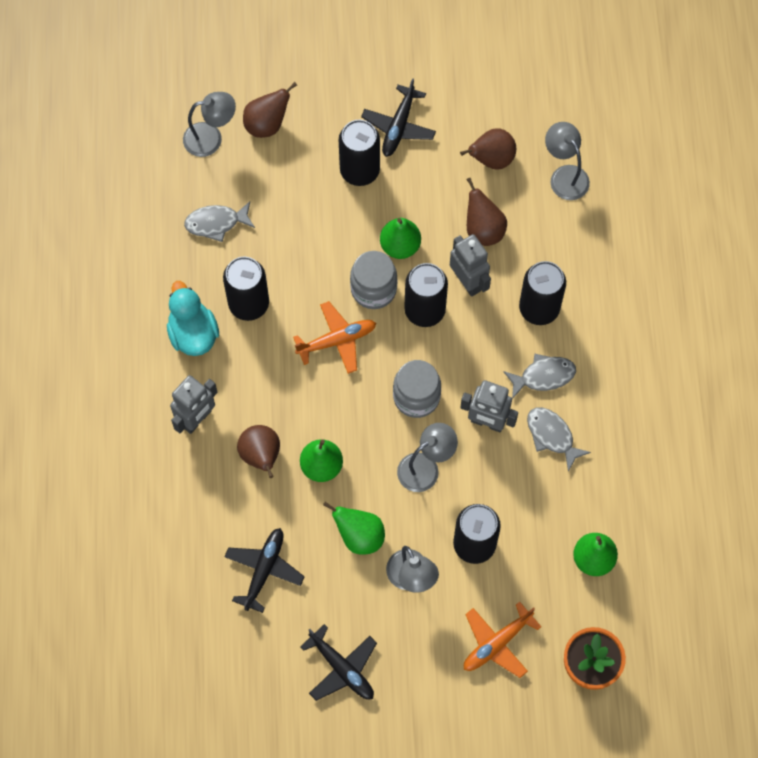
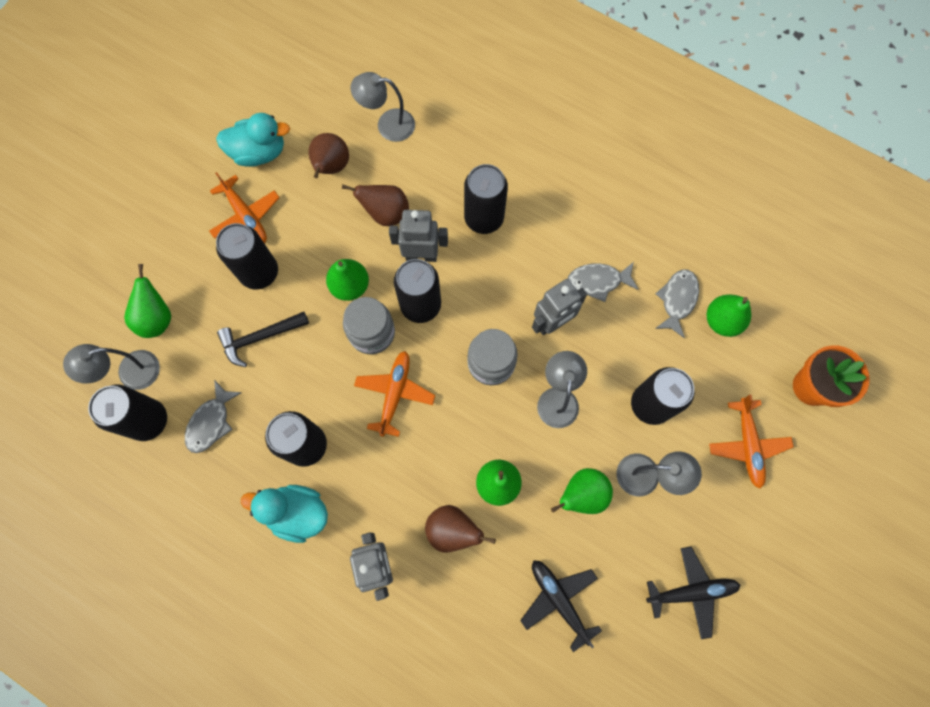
camera: 55 degrees left, 5 degrees up
(185, 178) = (148, 420): none -> black can
(211, 138) = (130, 373): grey lamp -> grey lamp turned 135 degrees counterclockwise
(267, 124) = (157, 318): brown pear -> green pear
(307, 210) = (260, 338): none -> black hammer
(398, 126) = (246, 216): black plane -> orange plane
(461, 96) = (259, 152): none -> turquoise duck
(543, 376) = (543, 253): grey fish -> grey fish (677, 300)

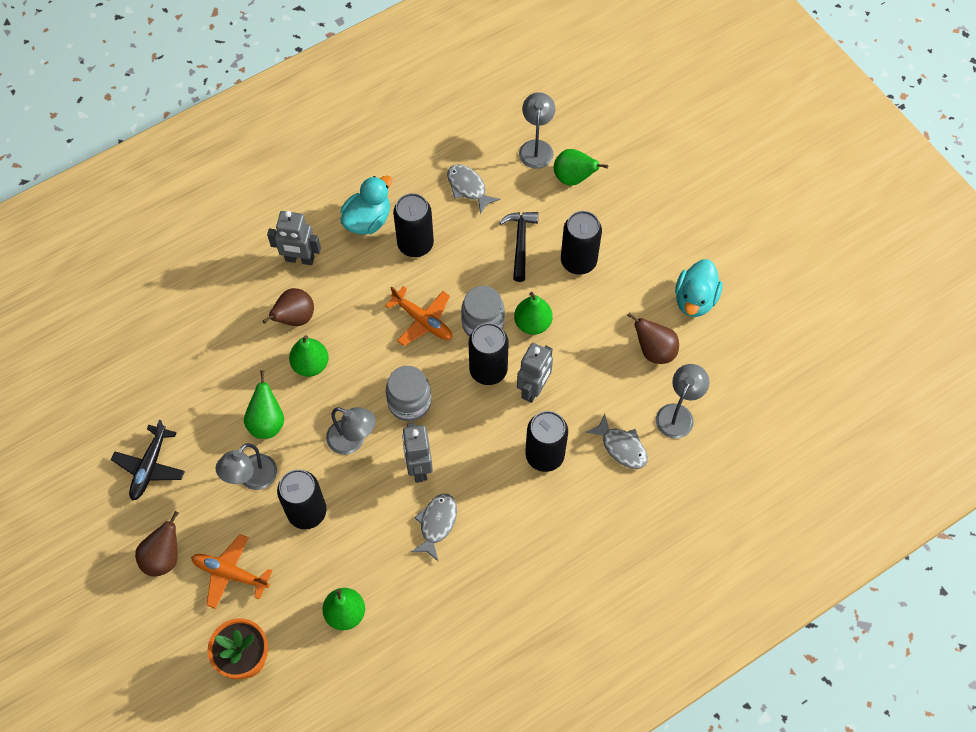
camera: 115 degrees right, 10 degrees down
(148, 420) = (491, 148): black can -> none
(246, 216) = (636, 269): orange plane -> none
(386, 213) = (587, 377): brown pear -> brown pear (164, 557)
(559, 600) = (202, 369): black plane -> none
(677, 300) = (384, 584): grey fish -> grey fish (621, 447)

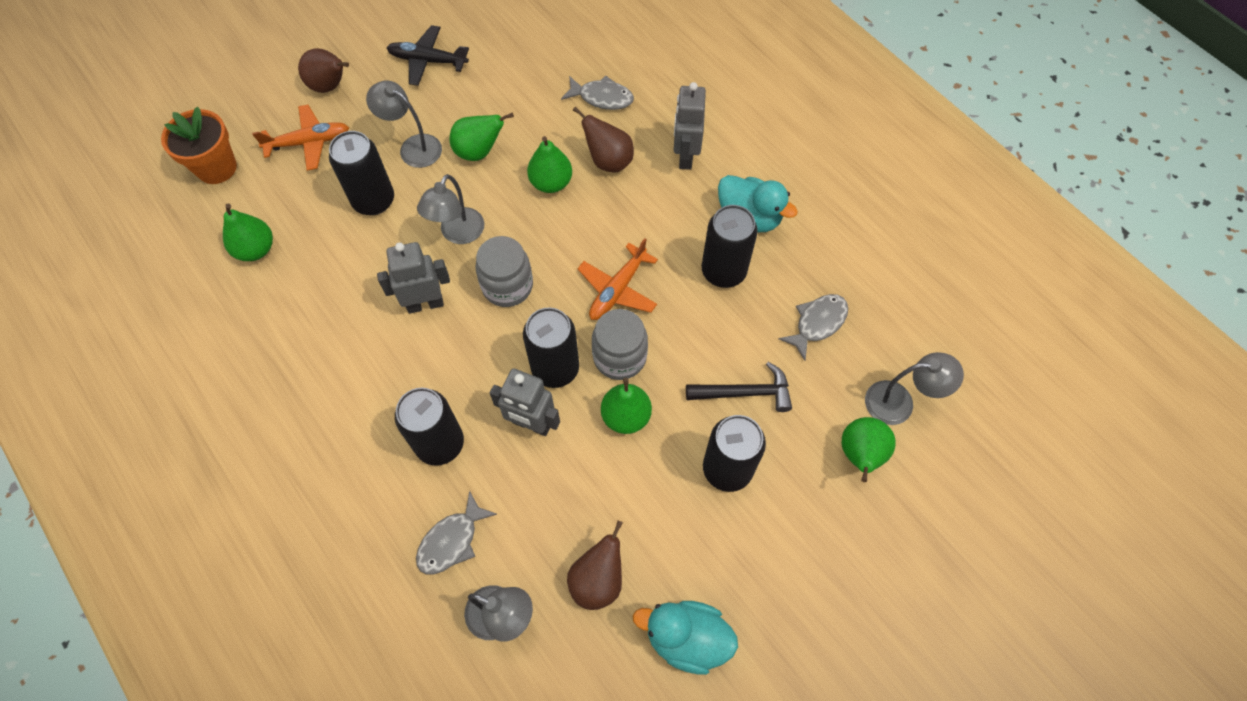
camera: 85 degrees right, 0 degrees up
(230, 573) = (309, 142): orange plane -> orange plane turned 60 degrees clockwise
(436, 524) = (354, 329): grey fish -> grey fish (602, 97)

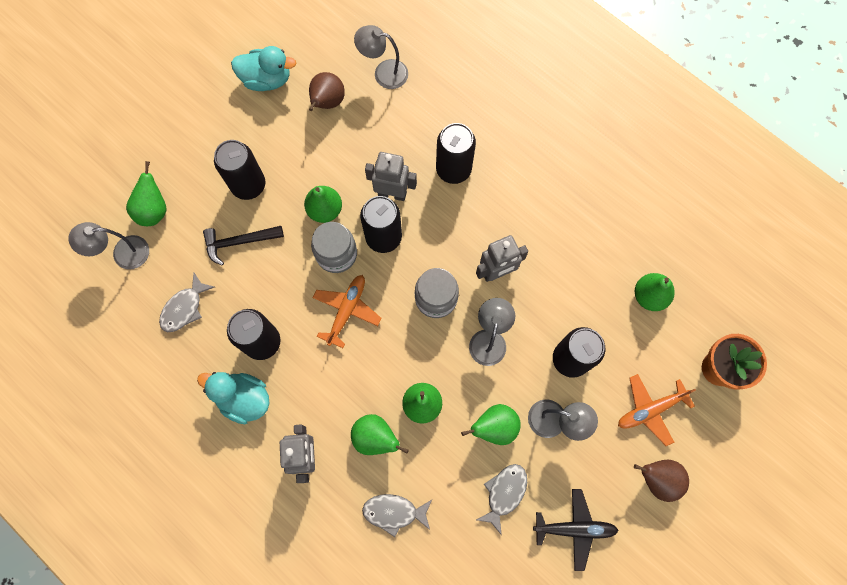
camera: 170 degrees right, 10 degrees up
(452, 541) = (427, 110): grey fish -> grey fish (504, 493)
(608, 161) = (375, 438): brown pear -> green pear

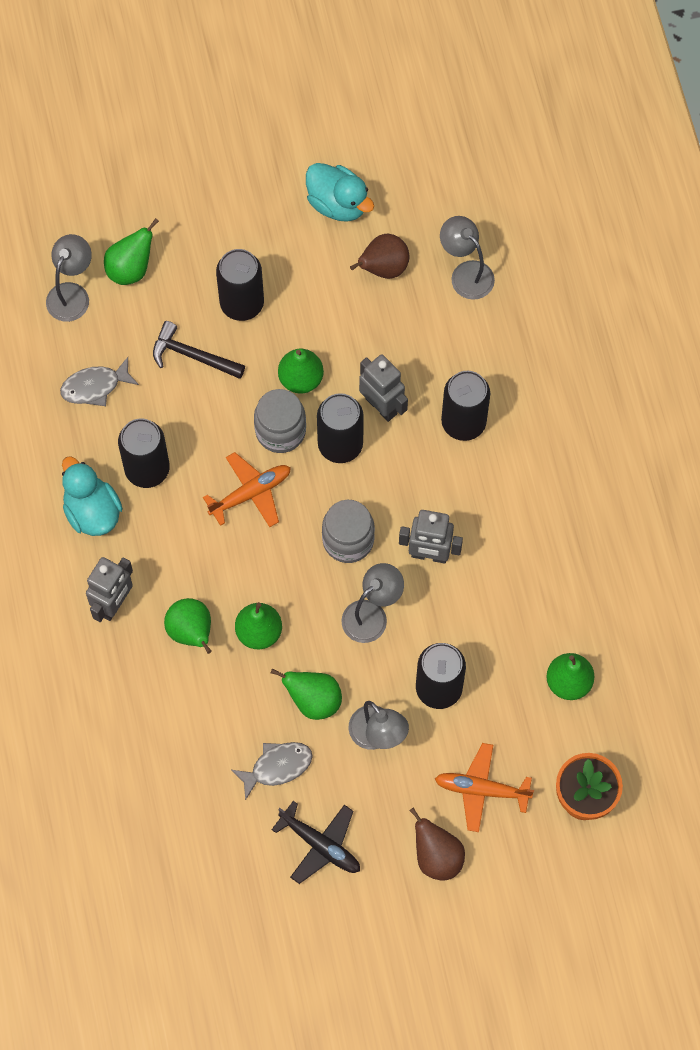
camera: 35 degrees right, 5 degrees down
(123, 254) = (72, 294): grey lamp -> grey lamp turned 90 degrees clockwise
(394, 512) = (159, 712): grey fish -> none

